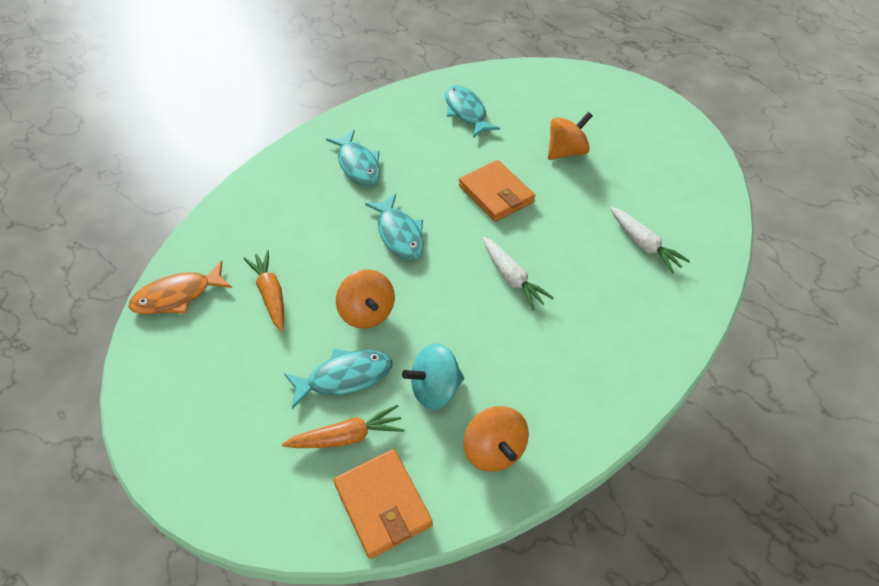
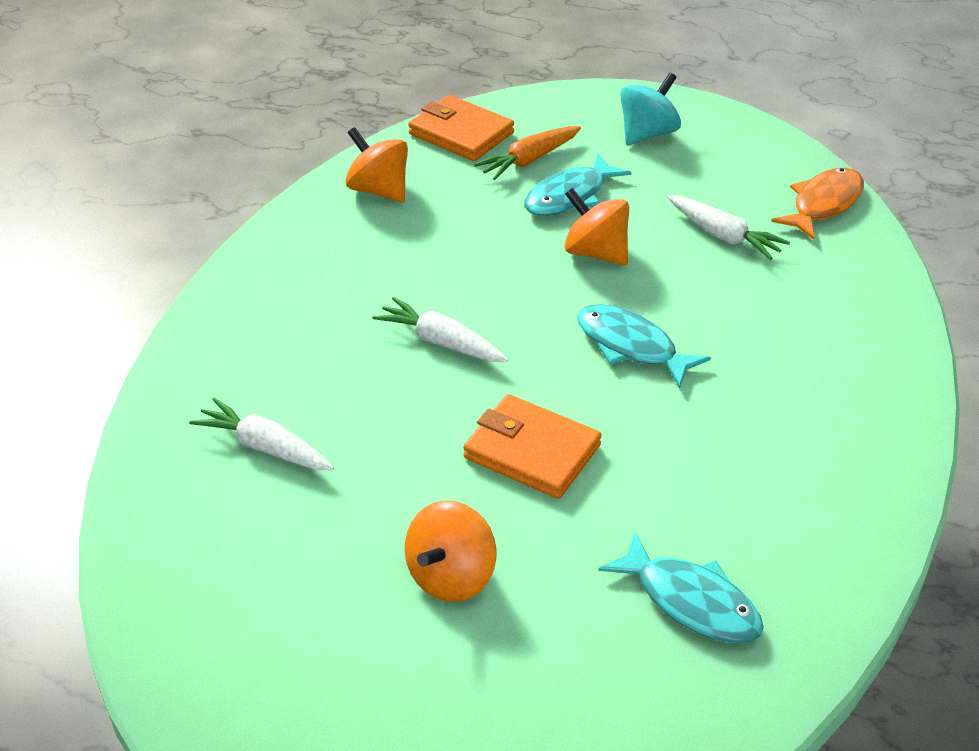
camera: 155 degrees right, 10 degrees down
(271, 294) = (723, 236): orange carrot -> white carrot
(358, 165) = (784, 425): turquoise fish -> none
(435, 389) = (467, 214): turquoise spinning top -> turquoise spinning top (647, 134)

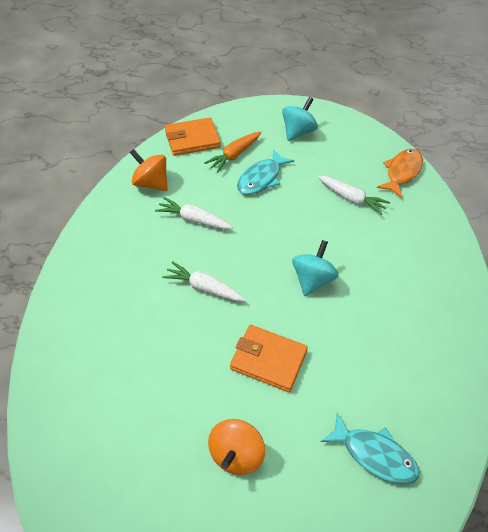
camera: 10 degrees left, 10 degrees up
(265, 447) = (111, 374): white carrot -> white carrot (194, 219)
(461, 133) = (192, 139): orange wallet -> orange wallet turned 45 degrees counterclockwise
(595, 253) = (282, 216): orange spinning top -> none
(631, 346) = (312, 280): turquoise fish -> turquoise spinning top

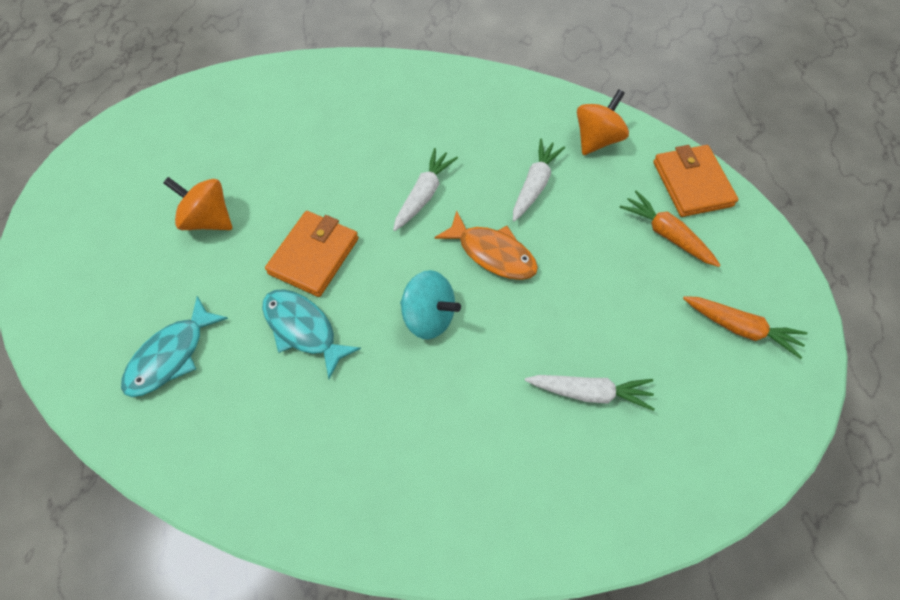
camera: 95 degrees right, 10 degrees up
(261, 178) = (621, 267): turquoise fish -> turquoise fish (303, 329)
(298, 132) = (740, 328): turquoise spinning top -> orange carrot
(351, 198) = (589, 392): white carrot -> white carrot turned 120 degrees counterclockwise
(402, 172) = (664, 493): orange fish -> orange fish (492, 253)

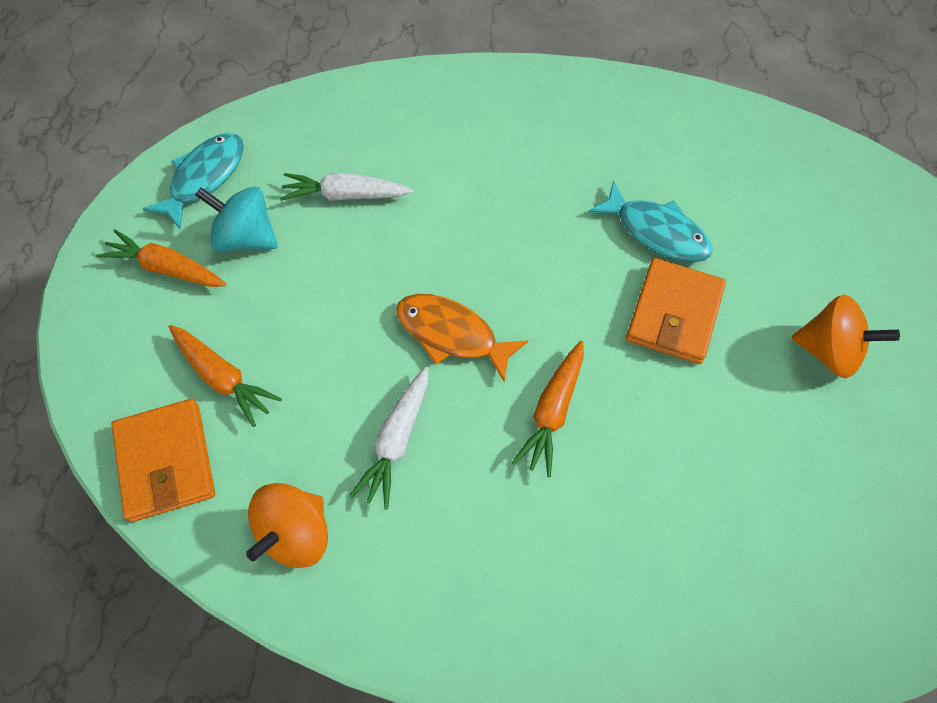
camera: 175 degrees right, 0 degrees up
(171, 355) = (785, 197): turquoise fish -> turquoise fish (204, 178)
(424, 195) = (552, 412): white carrot -> orange carrot
(429, 316) = (520, 255): turquoise spinning top -> turquoise spinning top (246, 238)

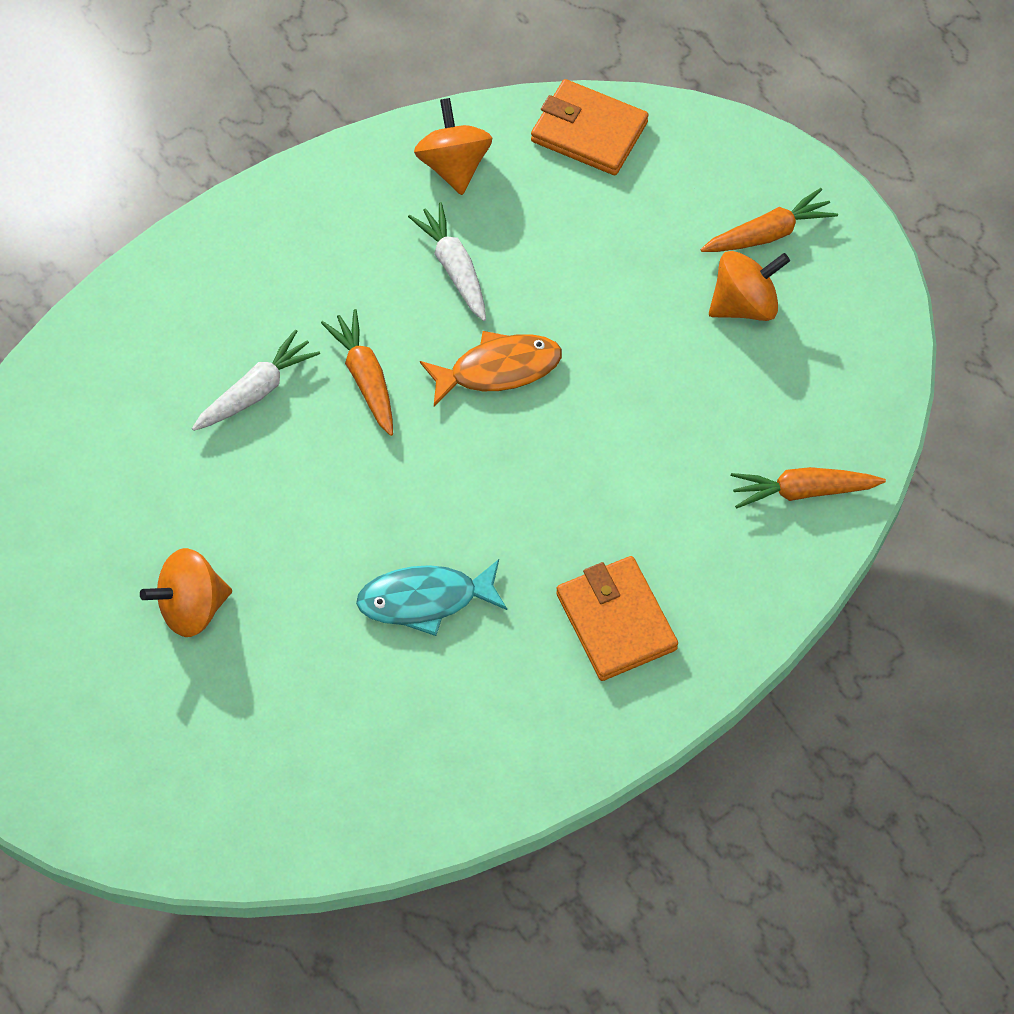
camera: 135 degrees right, 0 degrees up
(204, 178) = (845, 319): turquoise fish -> none
(223, 378) = (622, 204): orange carrot -> orange carrot (803, 491)
(246, 238) = (744, 304): turquoise spinning top -> orange spinning top
(345, 195) = (716, 405): white carrot -> white carrot (256, 391)
(674, 314) = (343, 534): orange wallet -> orange wallet (616, 621)

